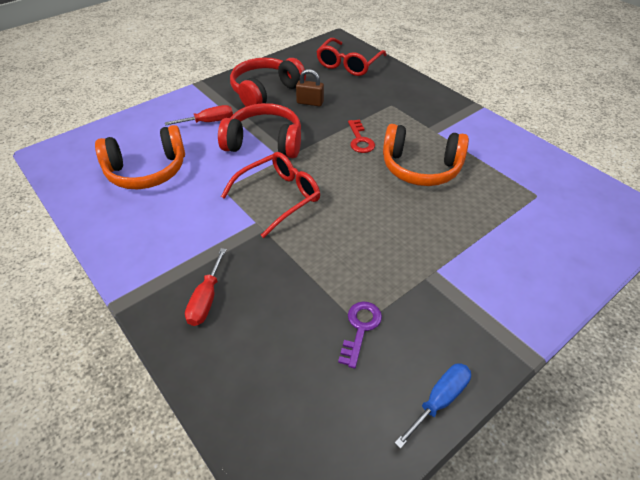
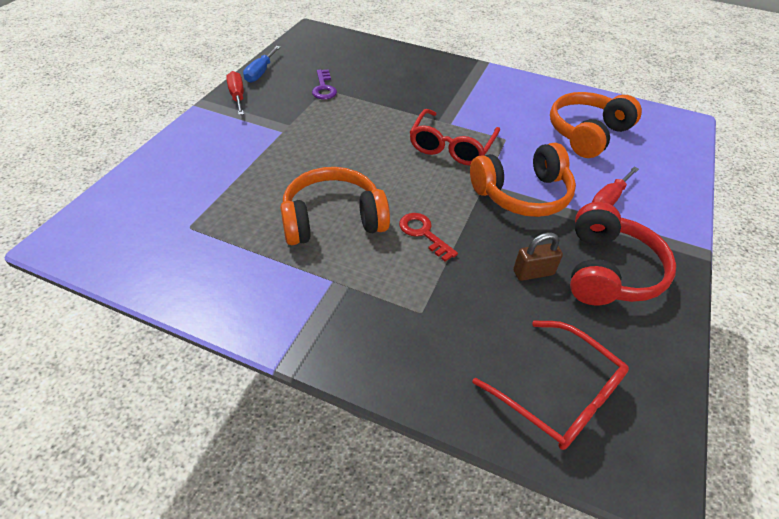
camera: 150 degrees right, 0 degrees up
(206, 299) = (434, 76): red screwdriver -> red screwdriver (237, 96)
(264, 142) = (522, 194): red headphones -> orange headphones
(348, 64) = (558, 394): red glasses -> red glasses turned 135 degrees clockwise

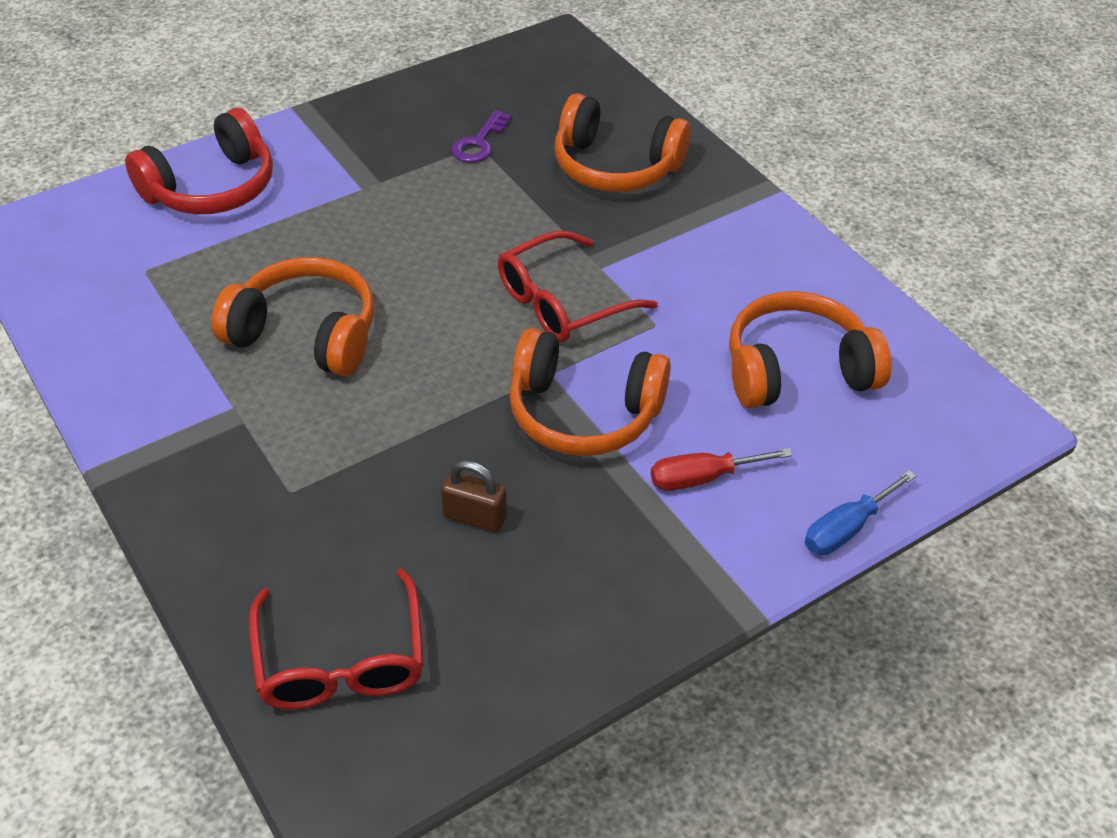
camera: 35 degrees right, 0 degrees up
(237, 96) = (354, 114): red screwdriver -> none
(260, 73) = (417, 88): blue screwdriver -> blue screwdriver (846, 528)
(404, 76) = (615, 166): none -> orange headphones
(423, 233) = (393, 402): red key -> none
(608, 270) = (577, 566): red headphones -> red headphones (212, 188)

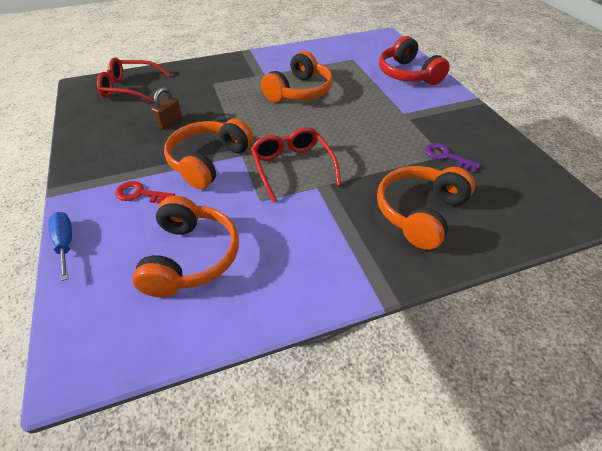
camera: 105 degrees right, 0 degrees up
(702, 478) = (140, 194): red screwdriver -> red key

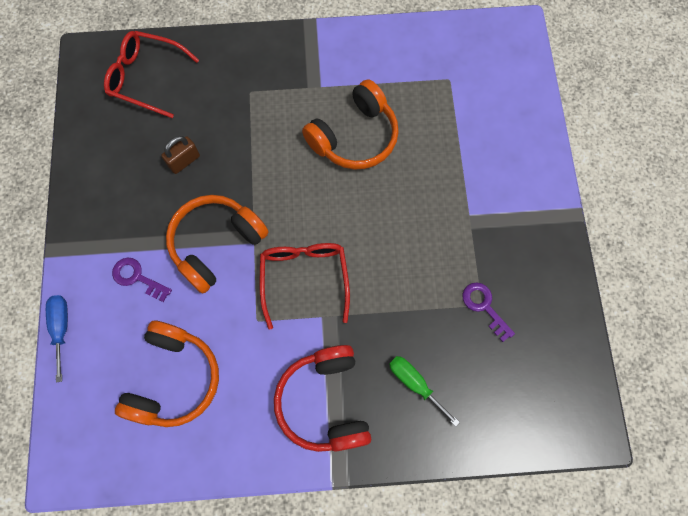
camera: 15 degrees right, 25 degrees up
(140, 194) = (137, 278): red key -> purple key
(407, 74) = (510, 134): red headphones -> red headphones (324, 402)
(419, 212) = (415, 383): orange headphones -> green screwdriver

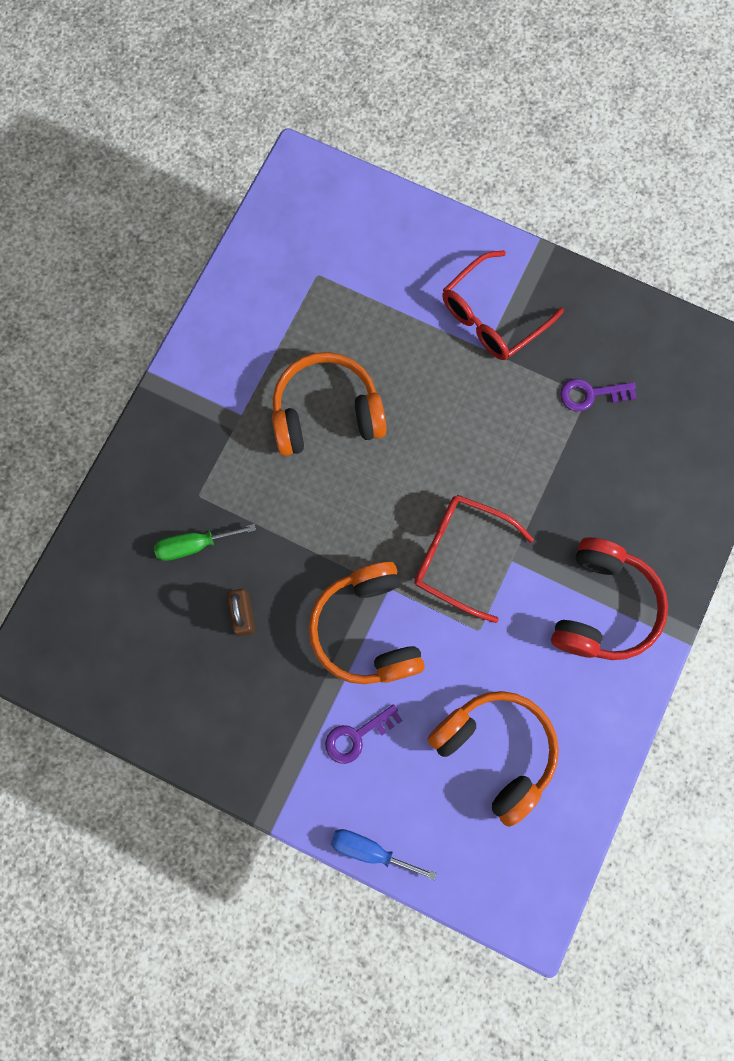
camera: 60 degrees left, 5 degrees up
(146, 78) = (104, 605): red glasses -> red glasses (492, 316)
(324, 402) = (602, 606): red headphones -> red headphones turned 90 degrees counterclockwise
(354, 137) = (326, 413): orange headphones -> orange headphones turned 90 degrees counterclockwise
(415, 383) = (631, 507): green screwdriver -> green screwdriver (194, 545)

